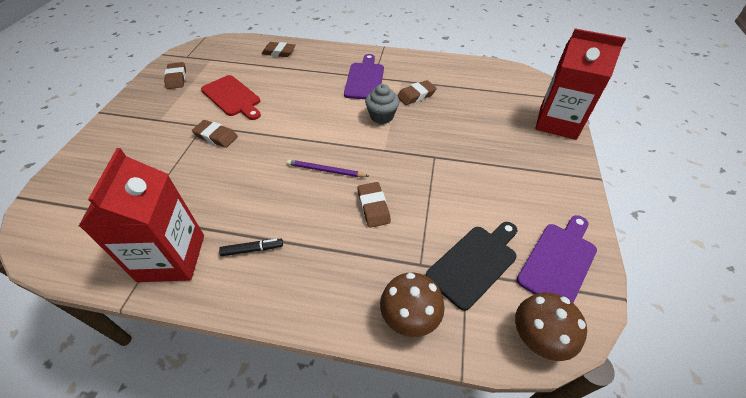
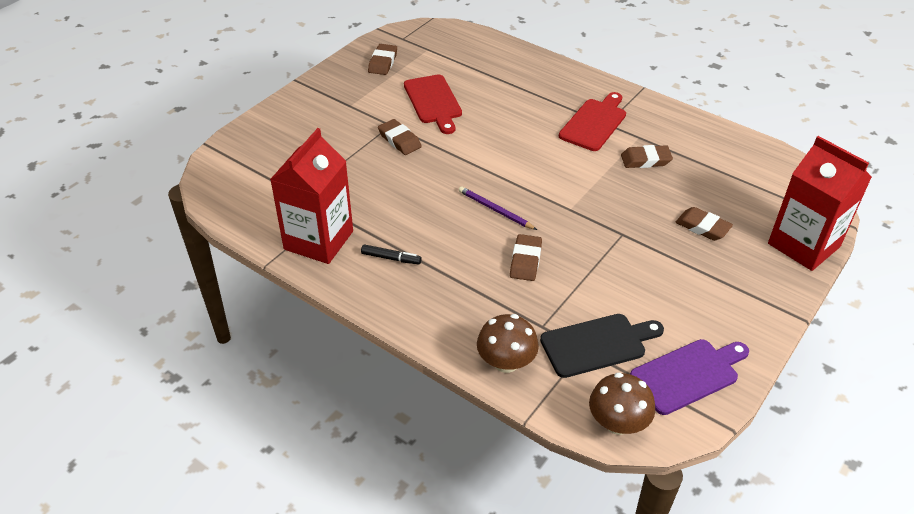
camera: 25 degrees right, 5 degrees down
(279, 52) = (509, 61): brown eraser -> brown eraser (702, 227)
(365, 79) = (594, 123): purple cutting board -> red cutting board
(382, 116) = (589, 172): grey cupcake -> none

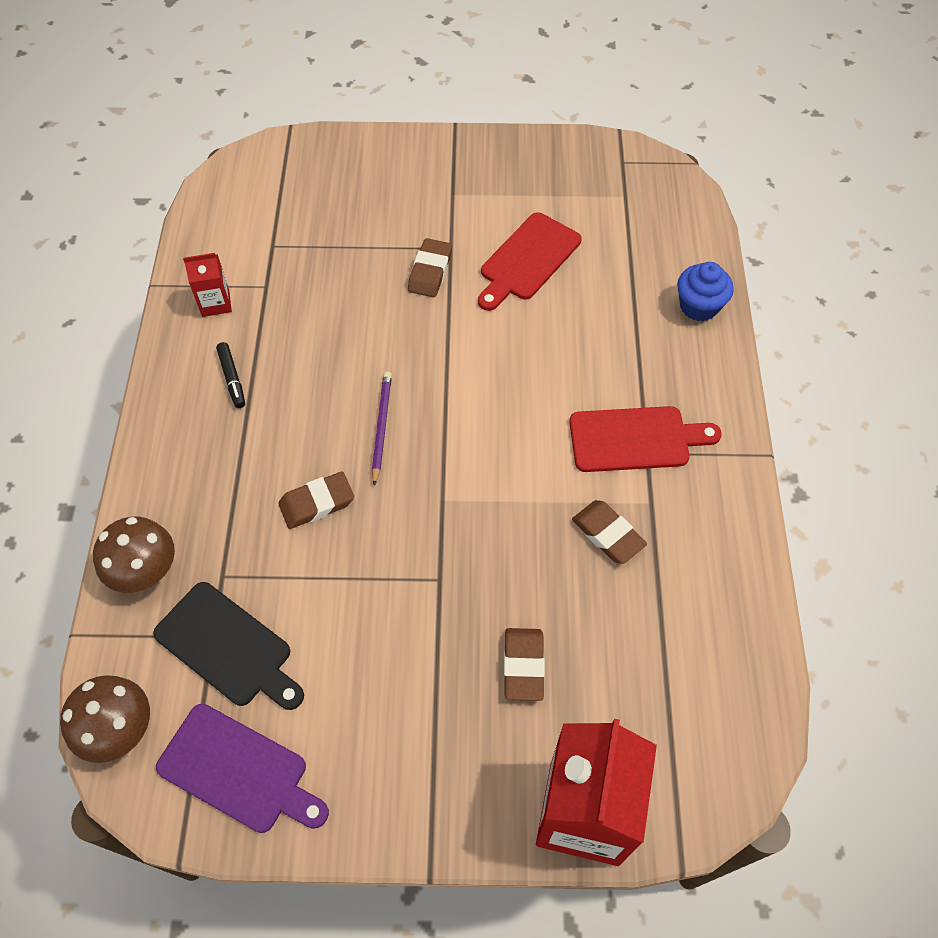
camera: 55 degrees right, 15 degrees up
(318, 240) = (215, 303): red carton -> red carton, size x0.47
(383, 62) = (557, 173): brown eraser -> none
(530, 62) = (699, 306): none -> blue cupcake

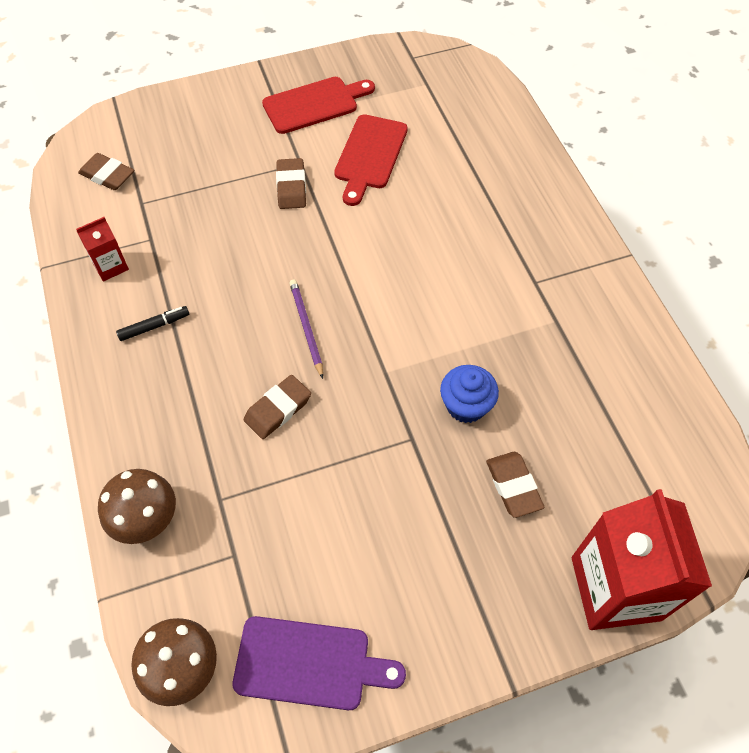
camera: 20 degrees left, 0 degrees up
(228, 647) = (252, 559): black cutting board -> none
(232, 378) = (154, 326): black marker -> black marker turned 75 degrees counterclockwise
(608, 534) = (533, 357): brown eraser -> brown eraser (107, 175)
(635, 439) = (521, 274): red cutting board -> red cutting board (314, 104)
(699, 306) = (524, 155): blue cupcake -> blue cupcake (466, 405)

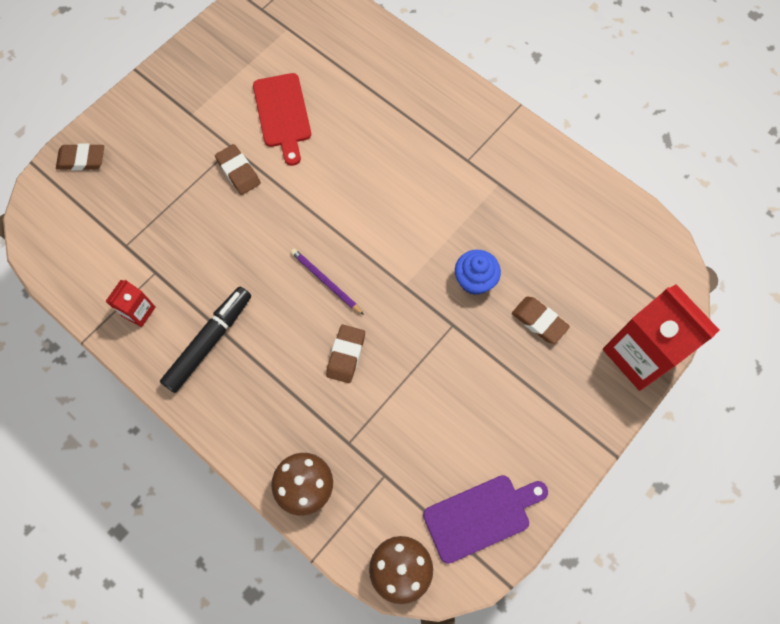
camera: 30 degrees left, 10 degrees up
(107, 175) = (78, 235): brown eraser -> brown eraser (82, 159)
(154, 326) = (209, 342): black marker -> black marker, size x1.95
(314, 104) = (209, 89): red cutting board -> none

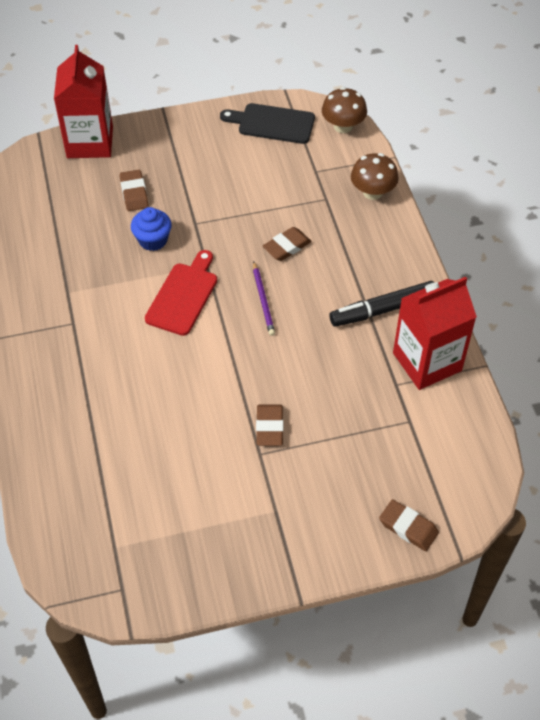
camera: 145 degrees left, 15 degrees down
(138, 311) = (427, 362): red carton -> red carton, size x2.14
(283, 114) = (190, 457): red cutting board -> red cutting board (183, 296)
(481, 516) = (272, 123): purple cutting board -> black cutting board

